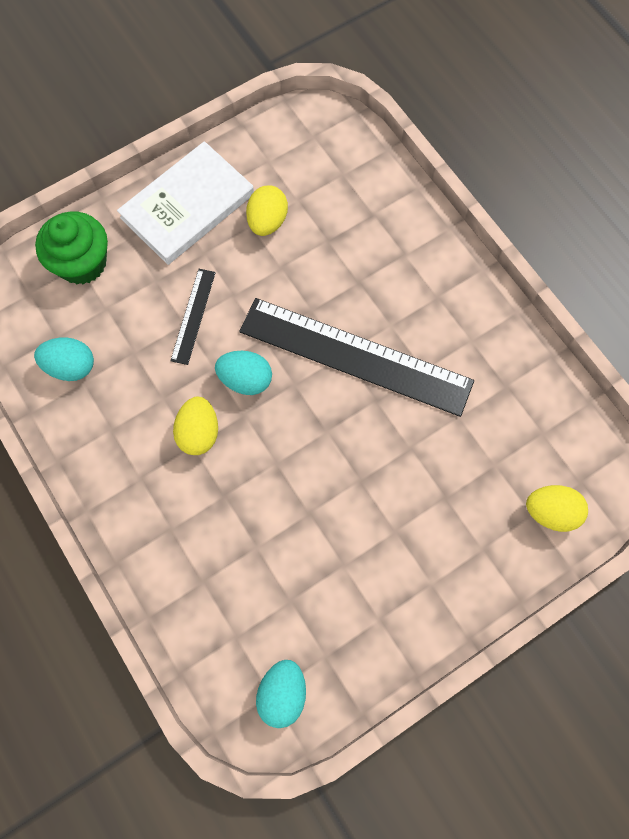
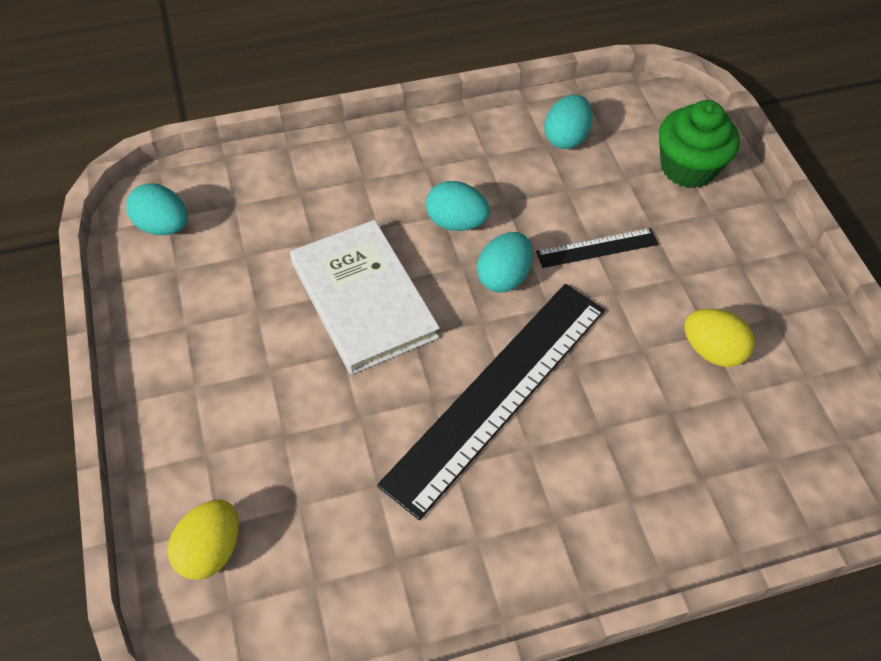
camera: 105 degrees right, 15 degrees down
(187, 206) = (748, 275): white book -> white book (363, 299)
(193, 316) = (597, 248): black ruler -> black ruler turned 45 degrees counterclockwise
(199, 433) = (456, 222): yellow egg -> turquoise egg

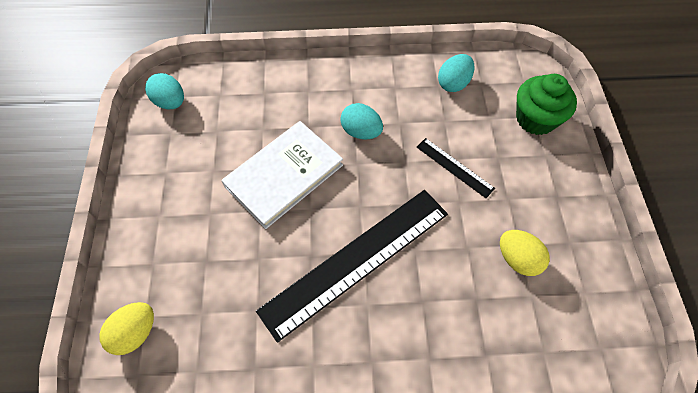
camera: 15 degrees right, 5 degrees up
(363, 299) = (284, 175): white book -> white book turned 60 degrees clockwise
(503, 277) = (383, 176): turquoise egg -> none
(597, 248) = (454, 167): black ruler -> black ruler turned 45 degrees clockwise

